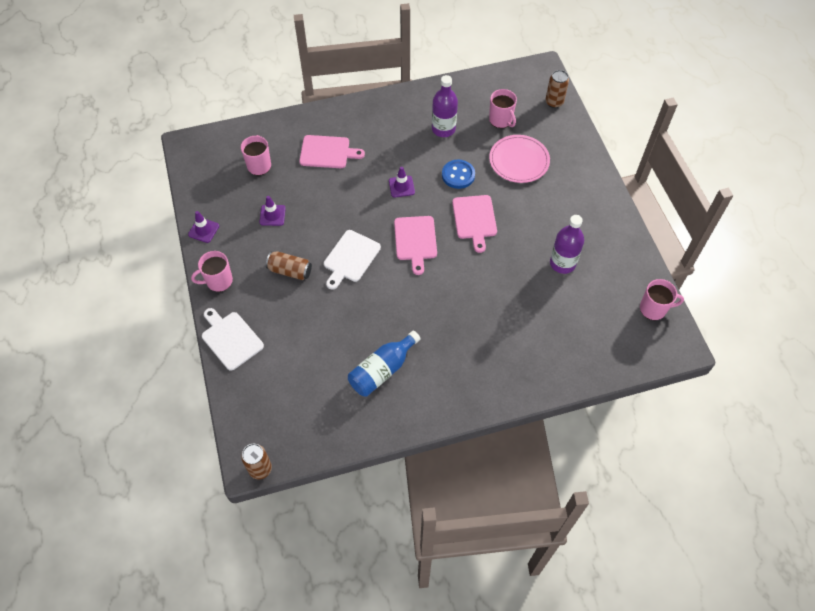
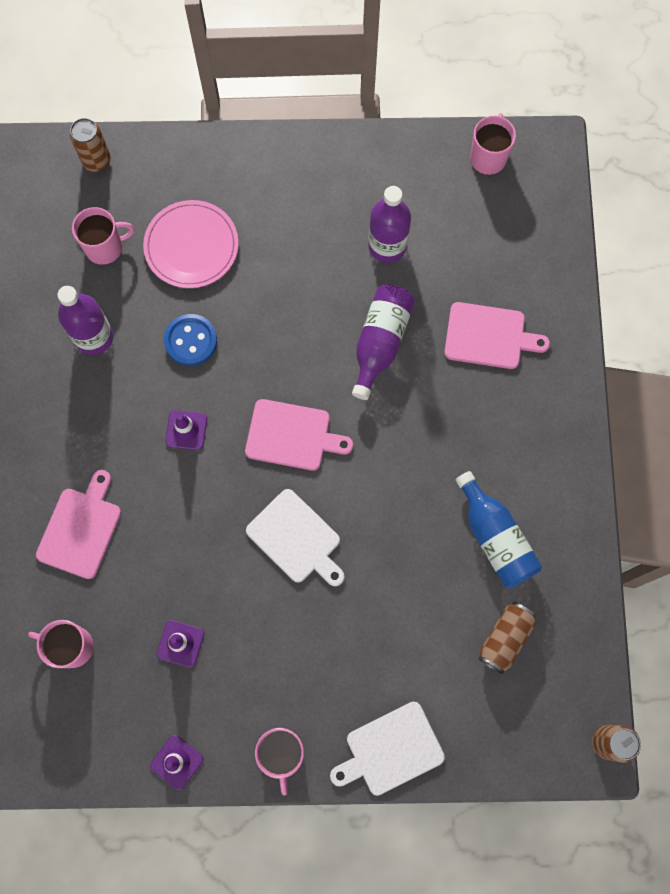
camera: 75 degrees left, 15 degrees up
(290, 271) = (293, 636): brown can -> brown can (505, 638)
(474, 219) = (279, 341): pink cutting board -> pink cutting board (489, 336)
(494, 274) = (380, 343): none -> purple bottle

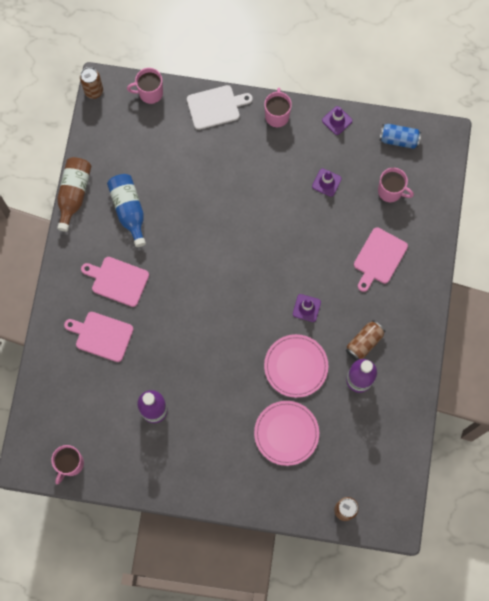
camera: 170 degrees left, 0 degrees up
(65, 745) = (399, 139): none -> blue can
(105, 247) = (345, 442): pink mug -> pink mug (150, 93)
(191, 341) = (296, 366): blue button -> pink plate
(292, 436) = (240, 293): pink cutting board -> pink cutting board (118, 280)
(296, 539) = (249, 230): white cutting board -> none
(380, 343) = (173, 344): purple bottle -> none
(505, 638) = (137, 154): brown can -> brown can (364, 343)
(590, 549) = (74, 194): none -> brown bottle

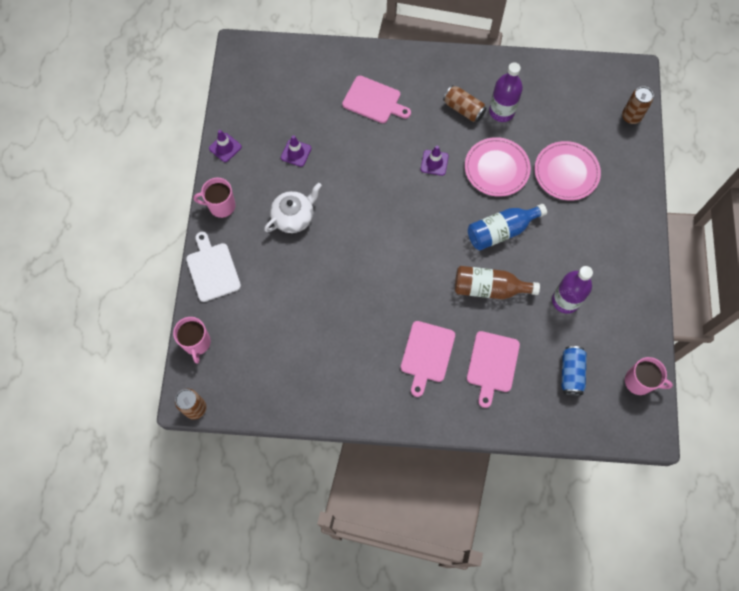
camera: 95 degrees left, 5 degrees down
(74, 194) = (328, 416): brown bottle -> brown bottle (489, 288)
(129, 210) = (343, 351): blue bottle -> blue bottle (501, 231)
(260, 177) = (294, 217): none -> white teapot
(390, 191) = (302, 94): pink mug -> none
(399, 139) = (244, 89): blue can -> blue can (571, 373)

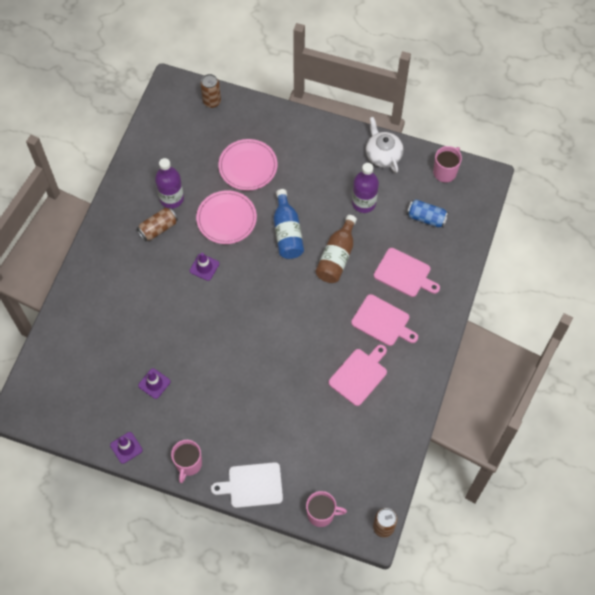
camera: 75 degrees left, 5 degrees down
(294, 217) = (220, 400): white teapot -> white teapot (383, 155)
(374, 101) = (122, 301): pink cutting board -> pink cutting board (359, 375)

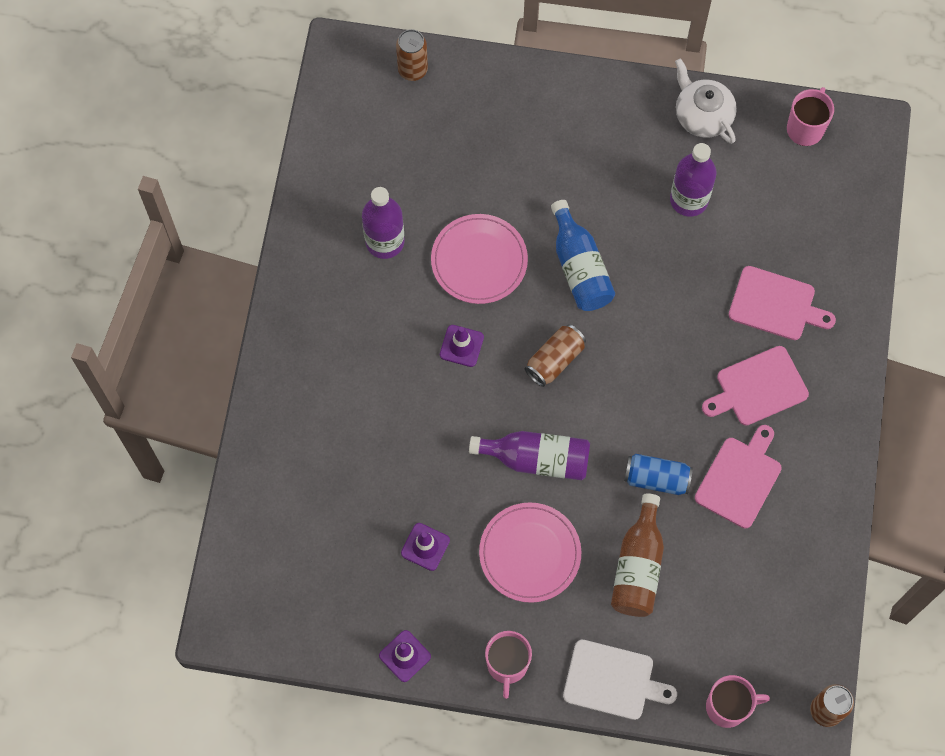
camera: 10 degrees left, 5 degrees up
(158, 228) = (374, 294): brown can -> brown can (555, 360)
(235, 342) = (537, 459): none -> purple bottle
(248, 166) = (494, 169): pink plate -> pink plate (530, 553)
(252, 485) = (612, 681): white cutting board -> white cutting board turned 150 degrees counterclockwise
(337, 257) = (665, 294): brown bottle -> brown bottle (638, 566)
(382, 321) = (758, 387): pink cutting board -> pink cutting board turned 135 degrees clockwise
(426, 218) = (791, 208): blue can -> blue can (656, 479)

